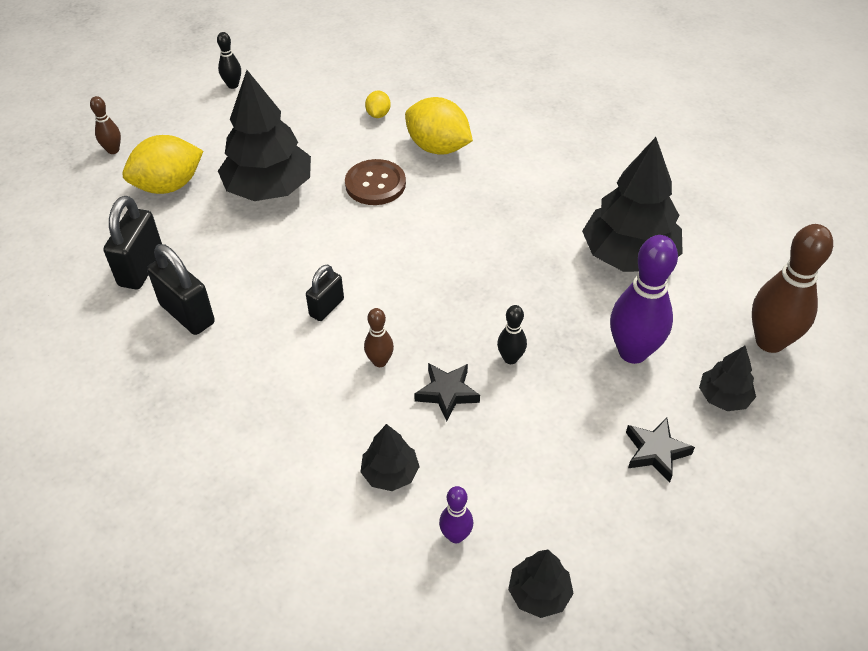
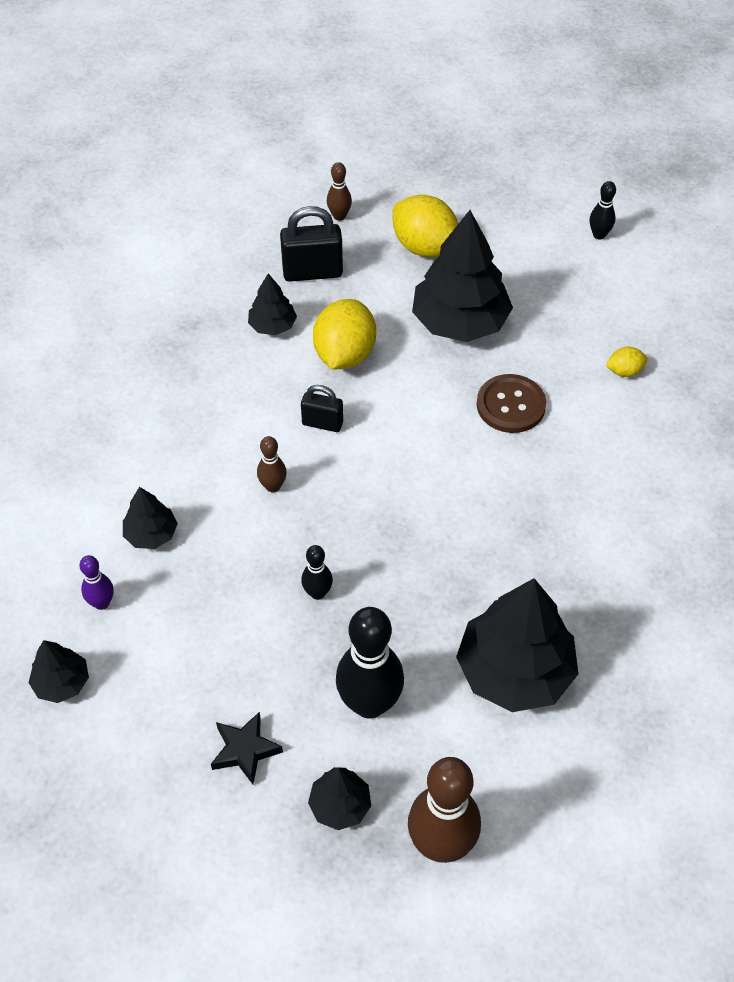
camera: 70 degrees right, 5 degrees up
(113, 150) = (451, 188): brown bowling pin -> brown bowling pin (339, 216)
(187, 314) = (272, 326): black padlock -> black tree
(438, 147) = (599, 442): yellow lemon -> yellow lemon (344, 354)
(447, 393) = (255, 551): black star -> none
(633, 352) = (369, 703): purple bowling pin -> black bowling pin

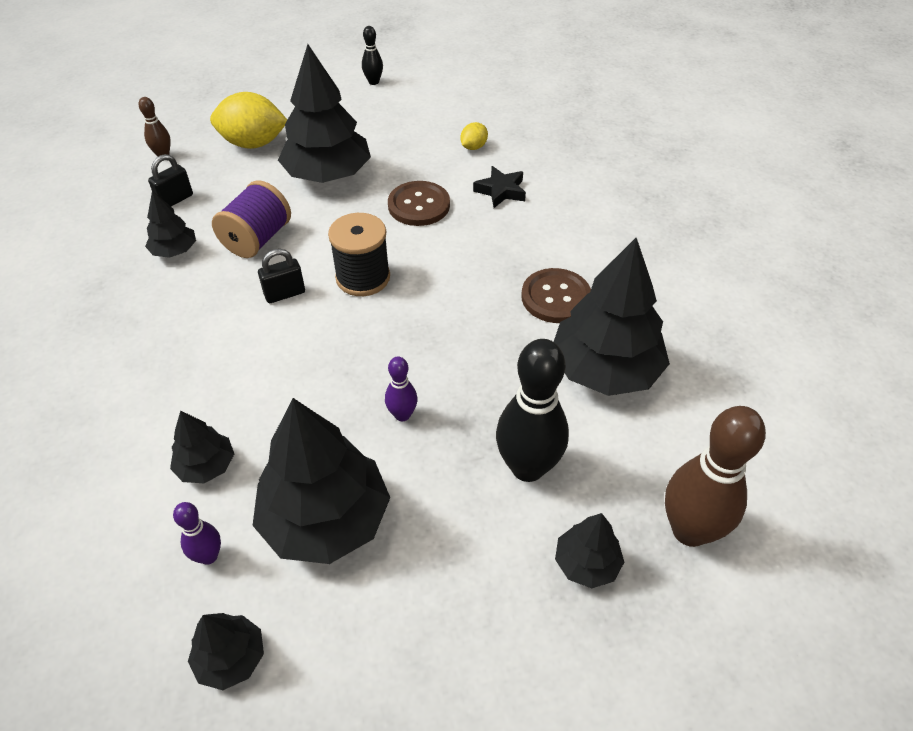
camera: 40 degrees left, 5 degrees down
(194, 634) = (325, 519): none -> black tree
(245, 750) = (465, 581): black star -> black star (501, 191)
(273, 486) = (286, 361): brown bowling pin -> none
(312, 272) = (175, 200): black padlock -> black padlock, size x0.62
(317, 593) = (402, 415): black bowling pin -> purple bowling pin
(344, 354) = (257, 239): yellow lemon -> purple spool
(397, 448) = (363, 277): none -> black spool
(541, 577) = (556, 297): none -> brown button

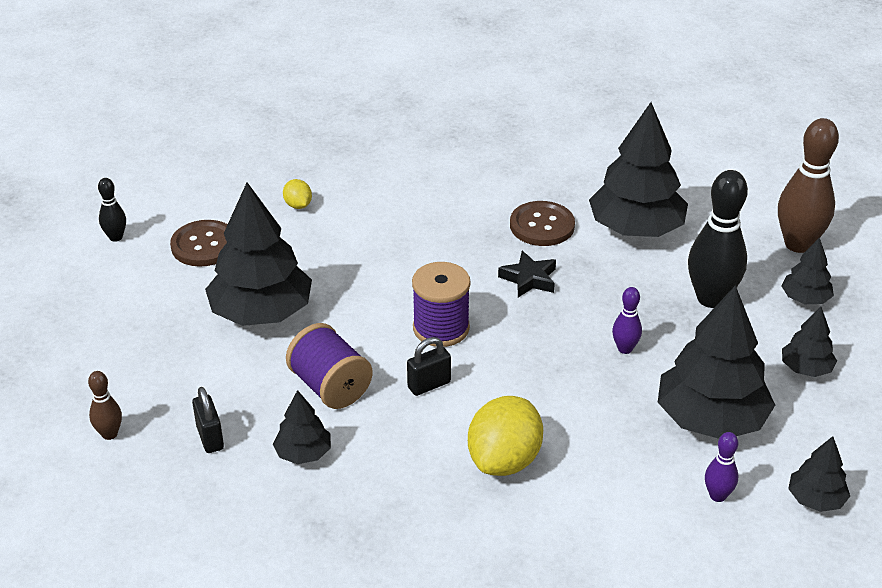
camera: 65 degrees left, 10 degrees down
(206, 466) = (621, 480): black tree -> black tree (806, 369)
(253, 143) = (153, 355): yellow lemon -> yellow lemon (504, 460)
(285, 294) = (429, 385): black padlock -> black padlock turned 60 degrees clockwise
(363, 277) = (441, 328): black spool -> purple spool
(419, 205) = (361, 265): brown button -> brown button (204, 245)
(501, 191) = (380, 210): black star -> black star (529, 279)

